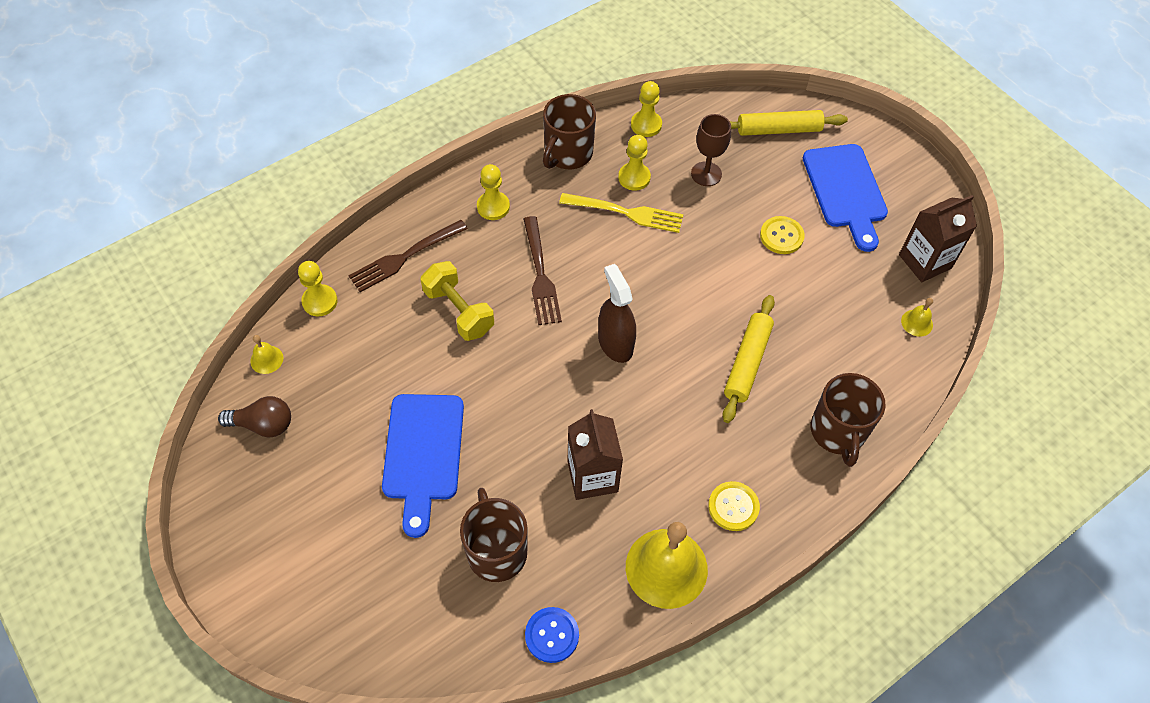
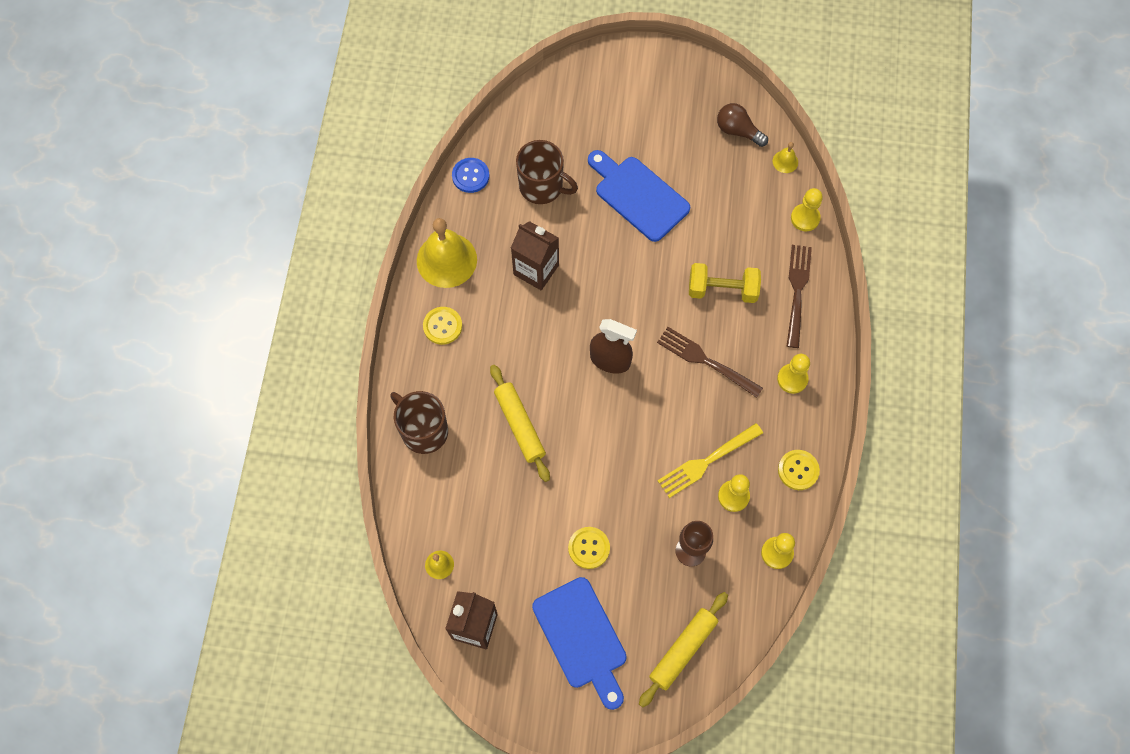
camera: 135 degrees right, 10 degrees up
(263, 425) = (738, 131): brown light bulb -> brown light bulb turned 75 degrees clockwise
(567, 154) = (798, 470): brown mug -> yellow button
(846, 191) = (582, 638): blue cutting board -> blue cutting board turned 150 degrees counterclockwise

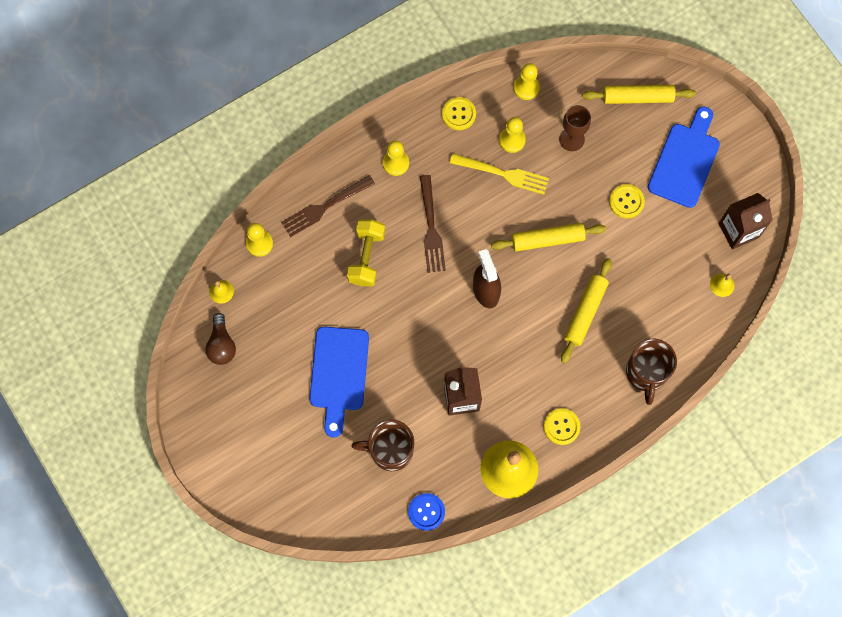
camera: 130 degrees left, 5 degrees up
(542, 186) = (390, 450): brown mug -> brown mug turned 75 degrees counterclockwise
(612, 448) = (547, 239): none -> yellow rolling pin
(722, 290) = (366, 257): yellow dumbbell -> yellow dumbbell turned 45 degrees clockwise

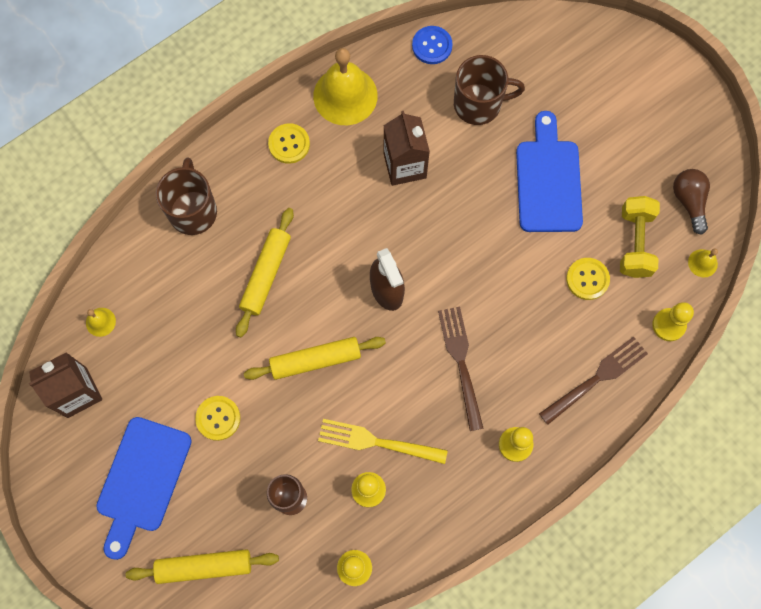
camera: 175 degrees right, 0 degrees up
(366, 257) = (535, 319): yellow dumbbell -> yellow dumbbell (635, 243)
(458, 114) = (441, 521): yellow button -> yellow button (587, 279)

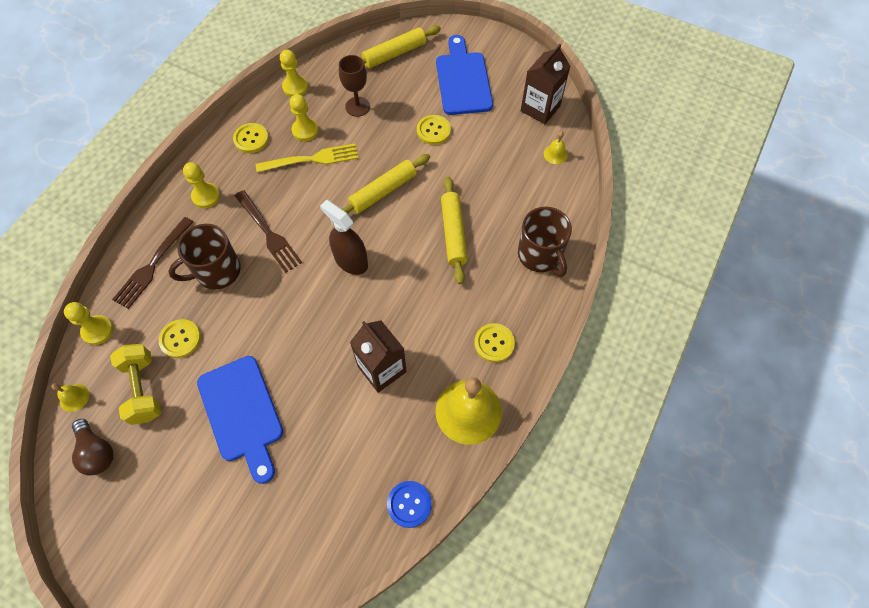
camera: 155 degrees right, 10 degrees down
(437, 507) = (251, 139): none -> yellow button
(479, 104) = (336, 461): brown mug -> brown mug (217, 271)

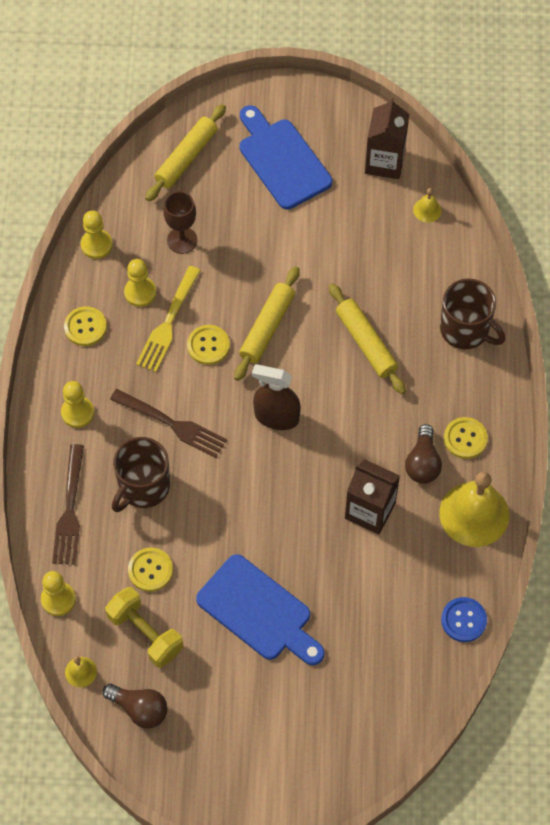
camera: 25 degrees left, 0 degrees up
(312, 159) = (168, 323): yellow fork -> yellow fork turned 150 degrees clockwise
(433, 131) = (282, 235): yellow button -> yellow button (208, 345)
(447, 348) = (422, 463): none -> brown light bulb

